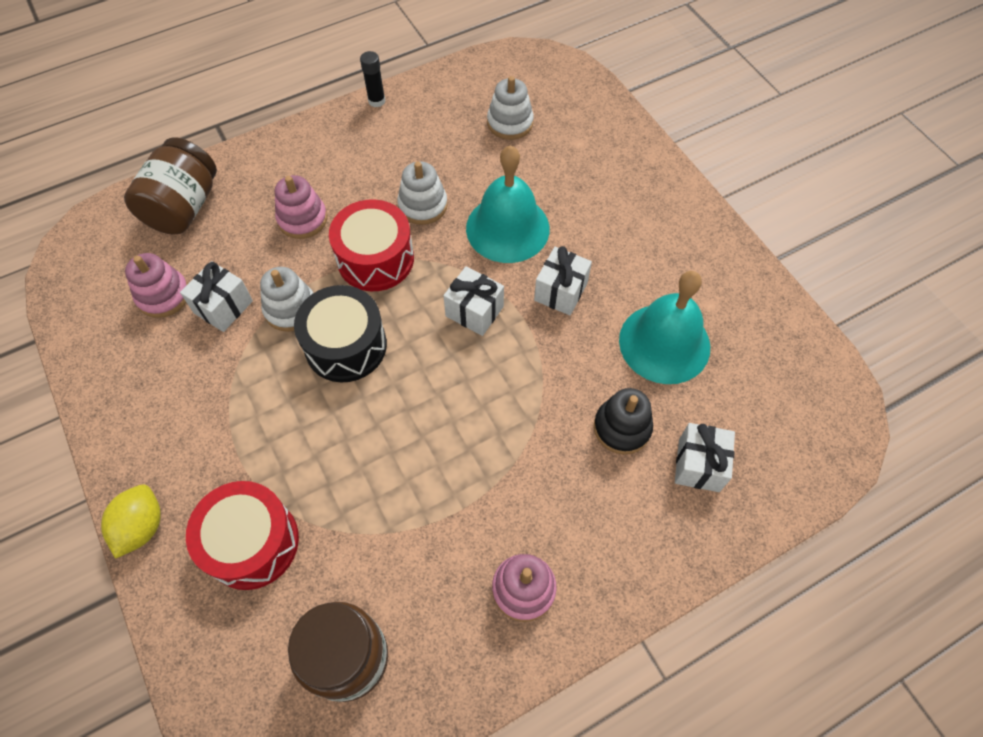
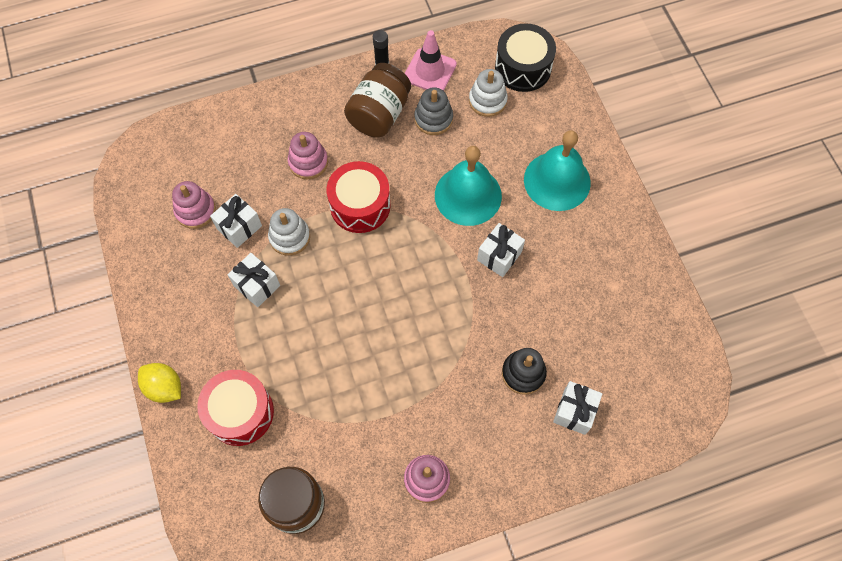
camera: 10 degrees right, 5 degrees up
(142, 526) = (164, 387): yellow lemon -> yellow lemon turned 75 degrees counterclockwise
(183, 207) = (217, 137): brown jar -> brown jar (379, 114)
(346, 345) = (327, 274): black drum -> black drum (523, 68)
(423, 205) = (404, 165): white stacking toy -> none
(435, 101) = (430, 71): none -> pink traffic cone
(449, 150) = (433, 119): none -> grey stacking toy
(474, 311) = (429, 262): white gift -> white gift (257, 285)
(664, 343) = (571, 312): turquoise bell -> turquoise bell (557, 181)

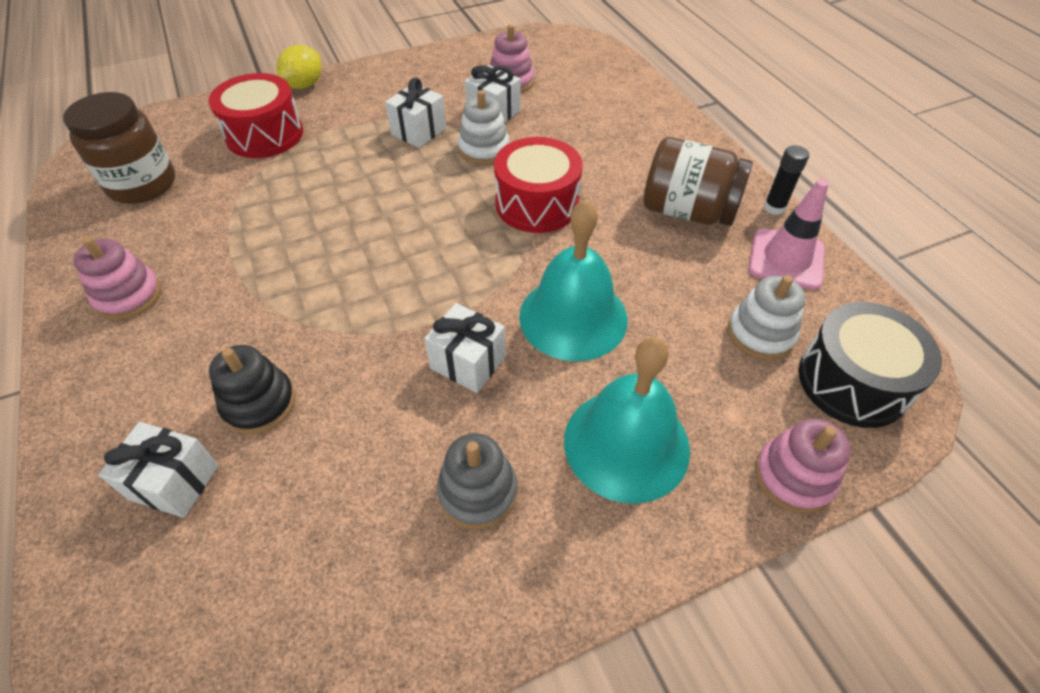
camera: 85 degrees right, 15 degrees down
(308, 162) = (592, 154): pink stacking toy -> pink stacking toy (793, 477)
(433, 119) = (700, 268): grey stacking toy -> grey stacking toy (478, 491)

